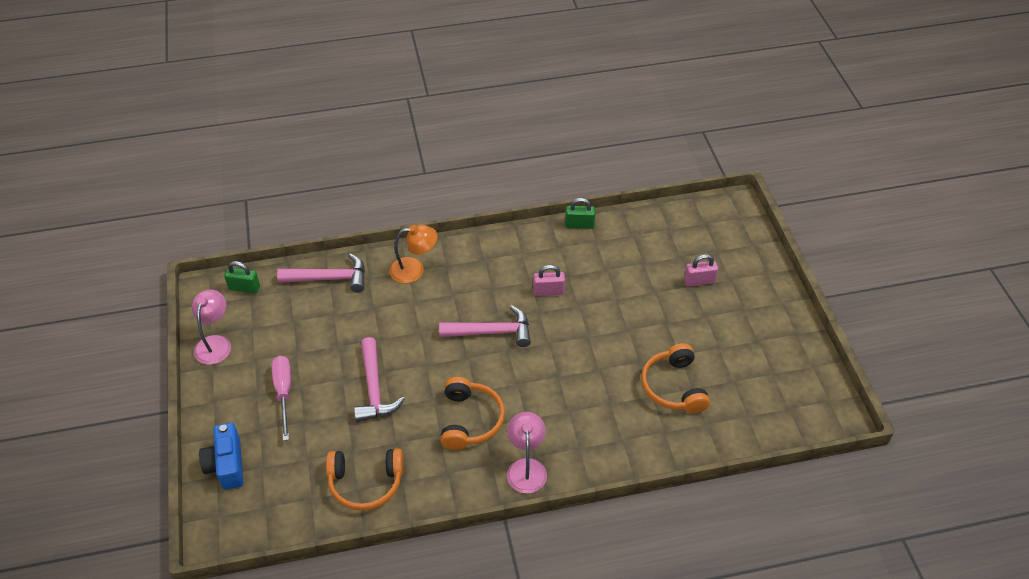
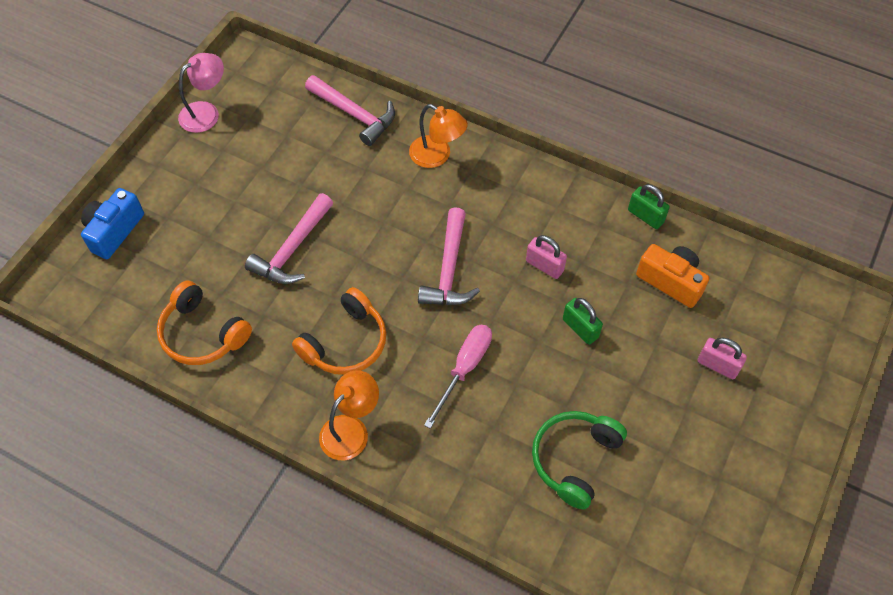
camera: 40 degrees right, 10 degrees up
(244, 288) = (276, 76): green padlock -> green padlock (580, 328)
(284, 393) = (217, 198): pink screwdriver -> pink screwdriver (464, 369)
(491, 332) = (449, 269): pink hammer -> pink hammer turned 60 degrees clockwise
(526, 467) = (351, 429): pink lamp -> orange lamp
(629, 252) = (671, 281): none -> orange camera
(673, 387) = (574, 459): orange headphones -> green headphones

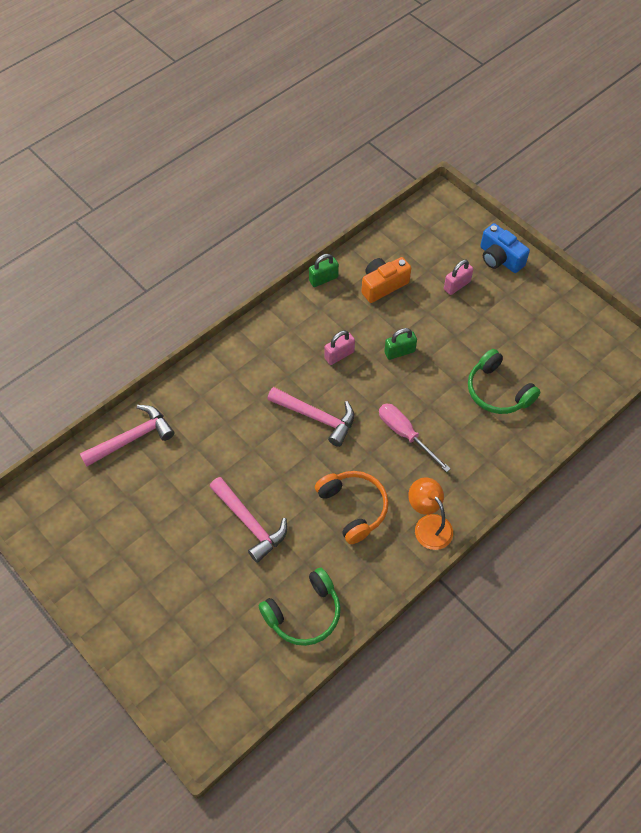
camera: 70 degrees left, 0 degrees up
(114, 231) = (166, 666): blue camera -> blue camera (499, 258)
(202, 334) = (304, 613): orange headphones -> green headphones
(206, 112) = (67, 557): pink lamp -> none
(437, 156) = (206, 391): orange lamp -> none

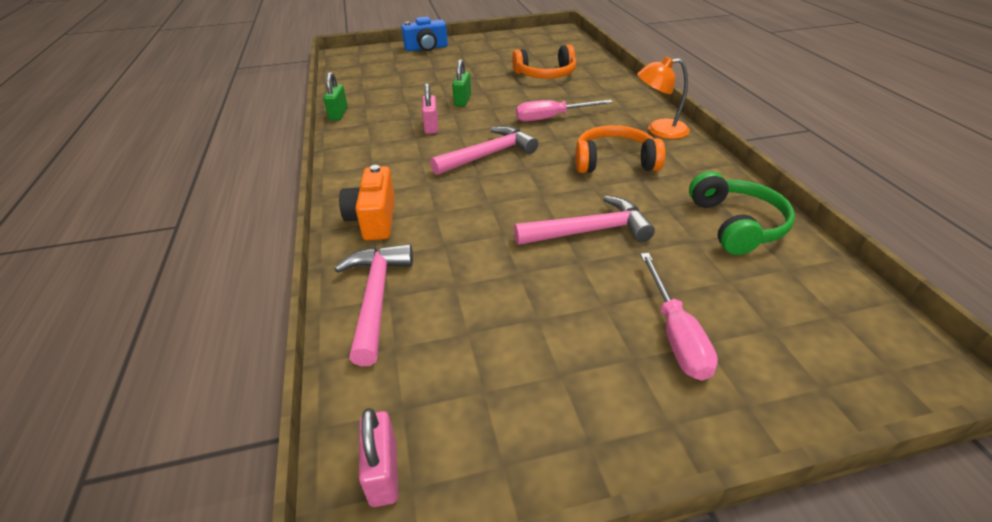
camera: 60 degrees left, 20 degrees down
(172, 600) = (675, 334): none -> pink screwdriver
(383, 285) = (386, 91): orange camera -> orange camera (374, 219)
(457, 285) = (428, 66): pink padlock -> pink padlock (383, 472)
(497, 391) = (546, 74): green headphones -> orange headphones

